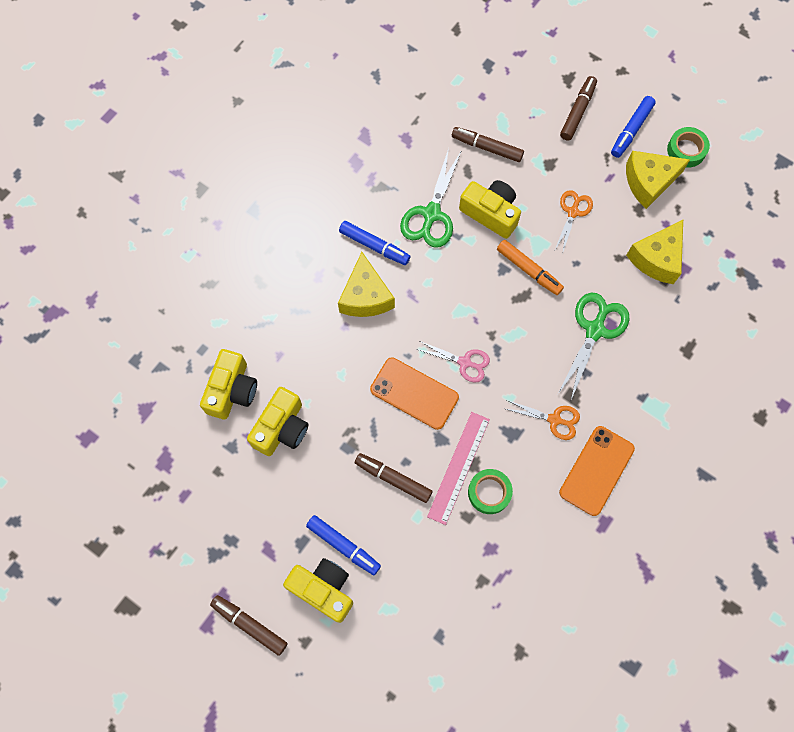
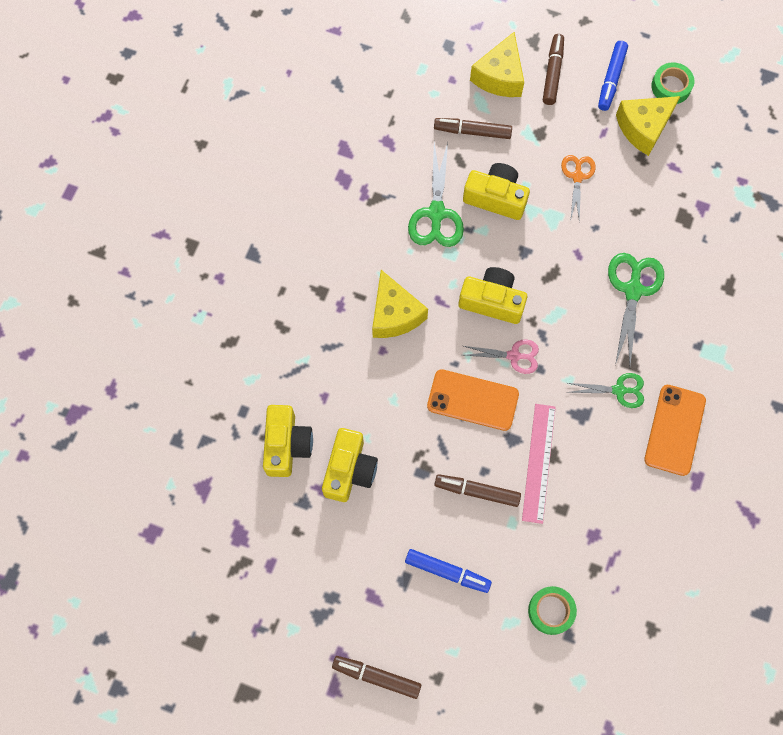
camera: 15 degrees left, 0 degrees up
(323, 589) = (440, 621): yellow camera -> yellow camera (492, 301)
(374, 246) = (388, 260): blue marker -> none
(489, 492) = (576, 480): green tape -> green tape (551, 611)
(528, 270) = (550, 246): orange marker -> none
(554, 420) = (619, 390): orange scissors -> green scissors
(657, 258) = (673, 203): yellow cheese -> yellow cheese (500, 76)

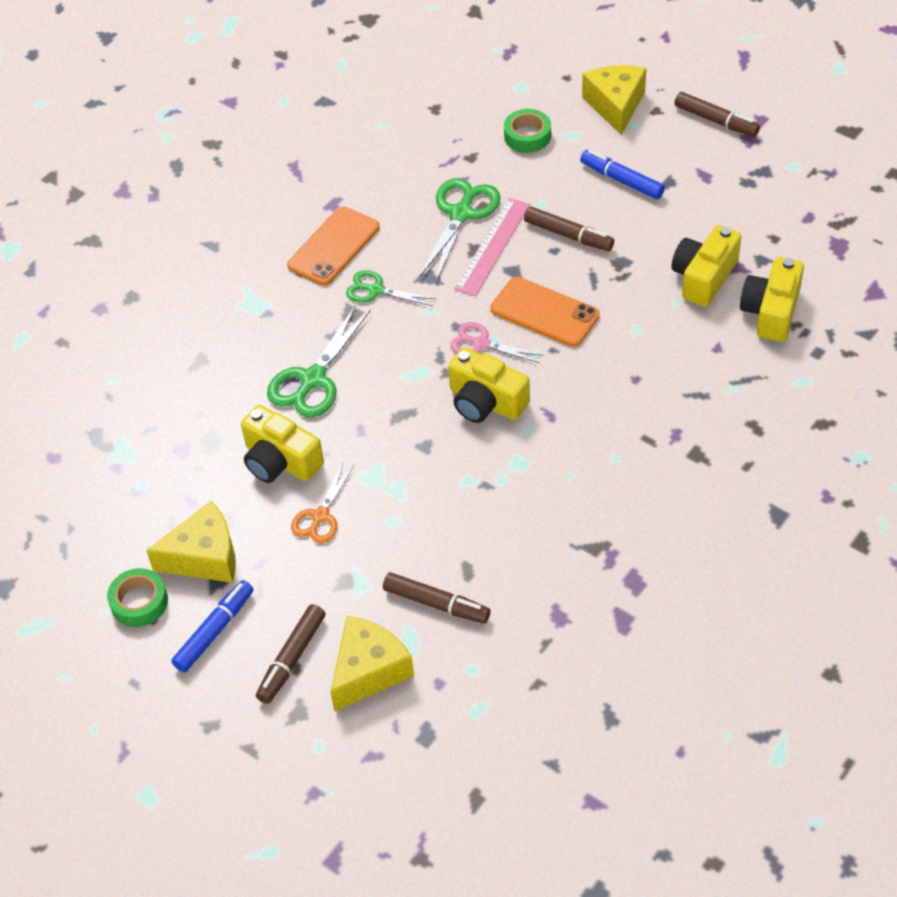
camera: 160 degrees left, 20 degrees down
(394, 314) = (610, 412): yellow cheese -> yellow cheese (615, 105)
(436, 213) = (521, 512): green scissors -> green scissors (461, 214)
(496, 198) = (437, 514): yellow camera -> yellow camera (280, 461)

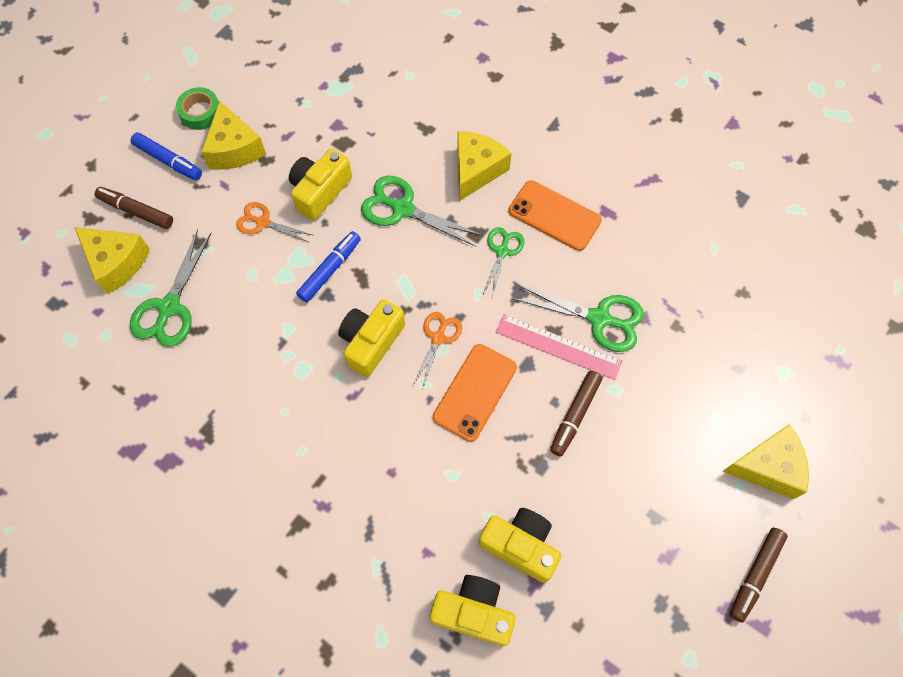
camera: 85 degrees right, 15 degrees up
(266, 313) = (476, 170): none -> yellow cheese
(436, 603) = (169, 307): brown marker -> green scissors
(481, 343) = (438, 338): pink scissors -> orange scissors
(527, 136) = (711, 378): green tape -> none
(622, 180) = (654, 469): blue marker -> blue marker (329, 270)

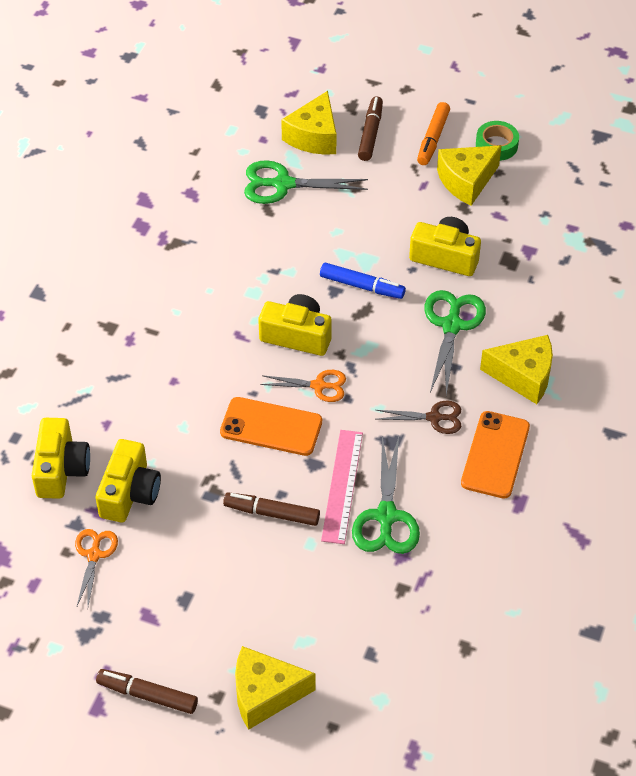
camera: 75 degrees right, 15 degrees down
(168, 160) = (433, 138): blue marker -> orange marker
(263, 222) = (394, 224): orange scissors -> orange scissors (94, 555)
(502, 251) = (434, 418): green scissors -> brown scissors
(767, 467) = (265, 694): yellow cheese -> yellow cheese turned 105 degrees clockwise

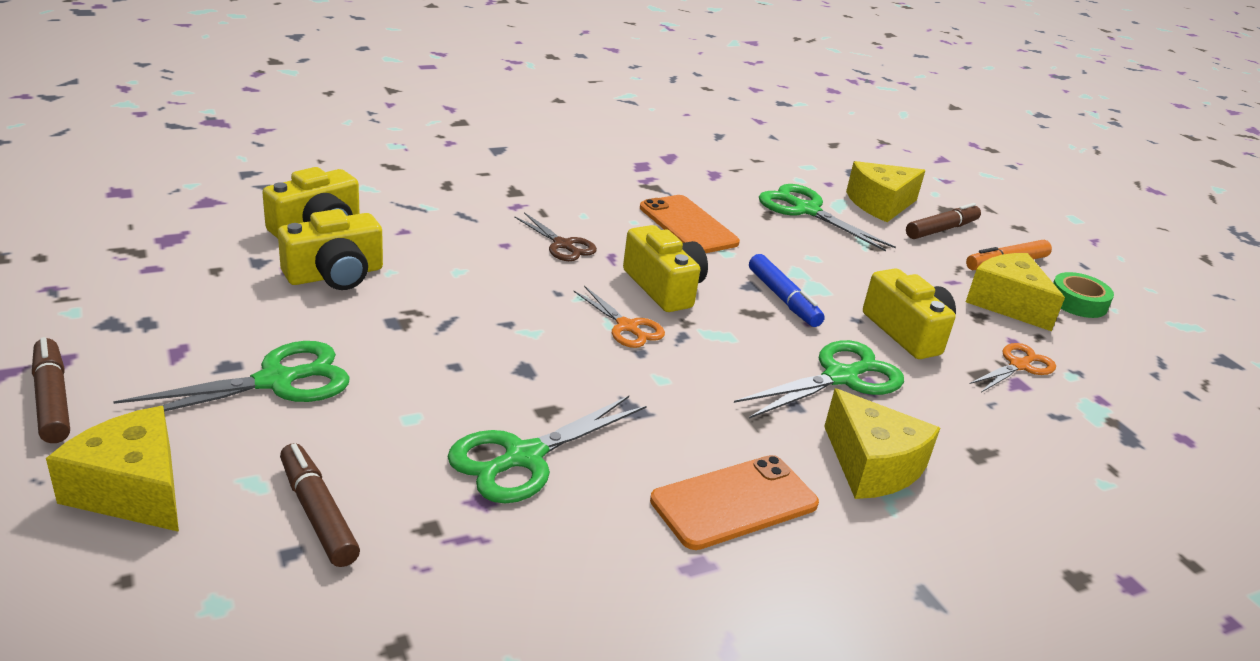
camera: 40 degrees right, 20 degrees down
(94, 555) = (229, 286): orange scissors -> orange scissors (1019, 365)
(221, 585) = (276, 381): none -> green scissors
(271, 427) = (532, 321): orange phone -> orange phone (688, 225)
(272, 513) = (420, 371): brown marker -> brown marker (318, 514)
(342, 486) = (522, 402): pink ruler -> none
(434, 418) = (710, 425): brown scissors -> brown scissors (563, 245)
(466, 181) = (1007, 304): yellow cheese -> yellow cheese turned 45 degrees clockwise

